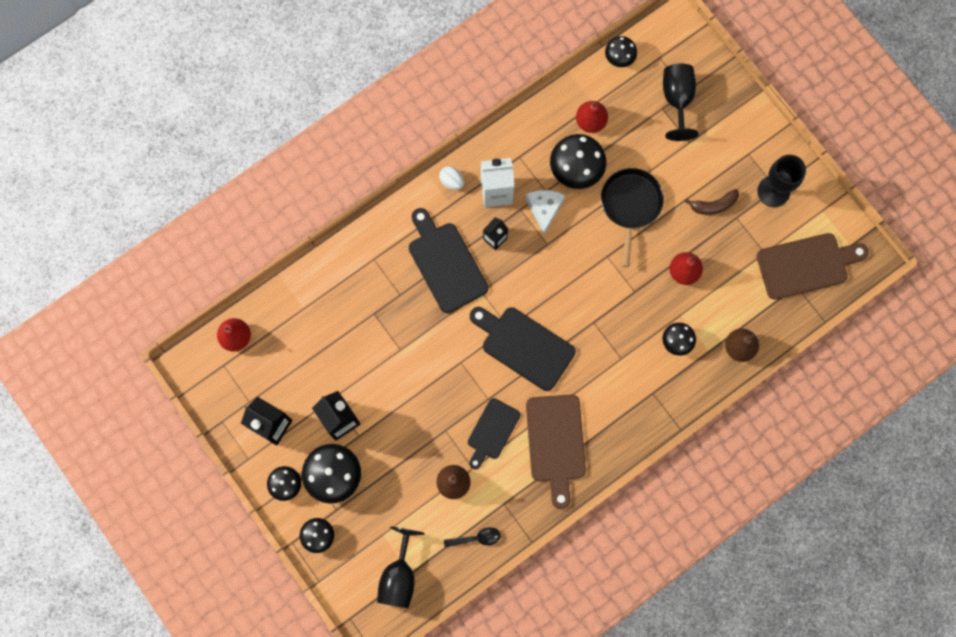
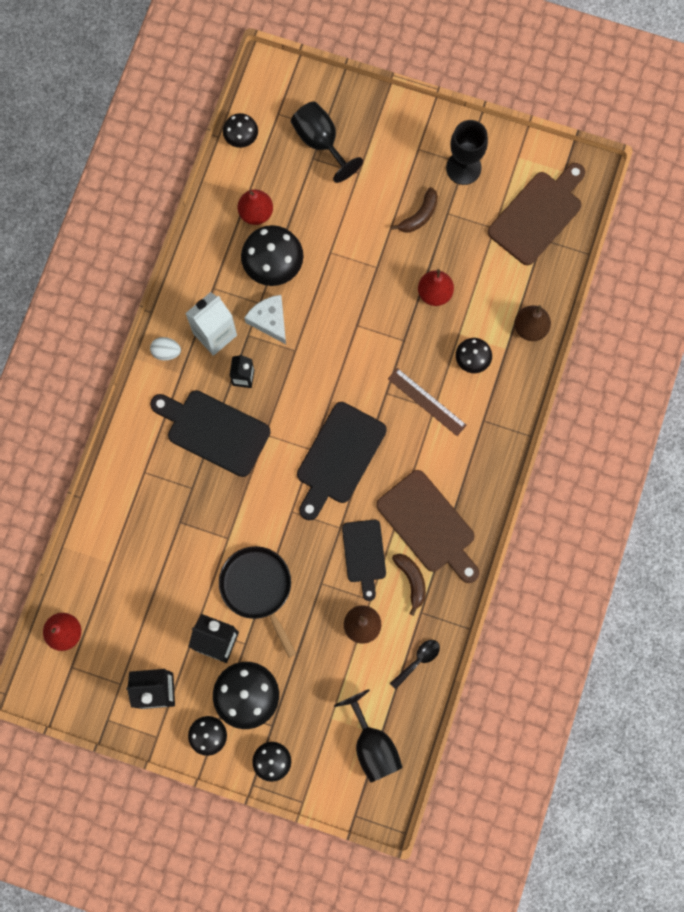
camera: 35 degrees left, 0 degrees up
(513, 475) = (411, 580): none -> brown banana
(524, 346) = (339, 457): black cutting board -> black cutting board turned 60 degrees counterclockwise
(619, 350) = (427, 402): none -> brown ruler
(630, 205) = (345, 264): black pan -> black pan (257, 588)

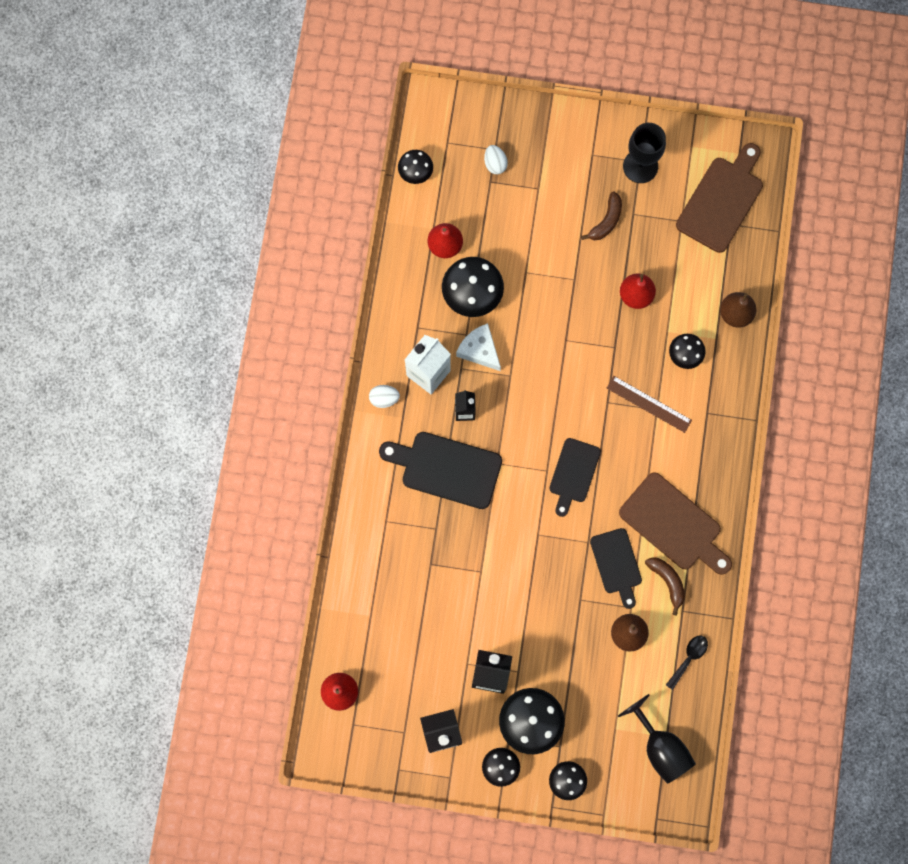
camera: 10 degrees left, 0 degrees up
(257, 588) = (519, 615): black pan -> none
(321, 142) = (495, 164): black goblet -> white egg
(339, 457) = (573, 473): black cutting board -> black cutting board, size x0.65

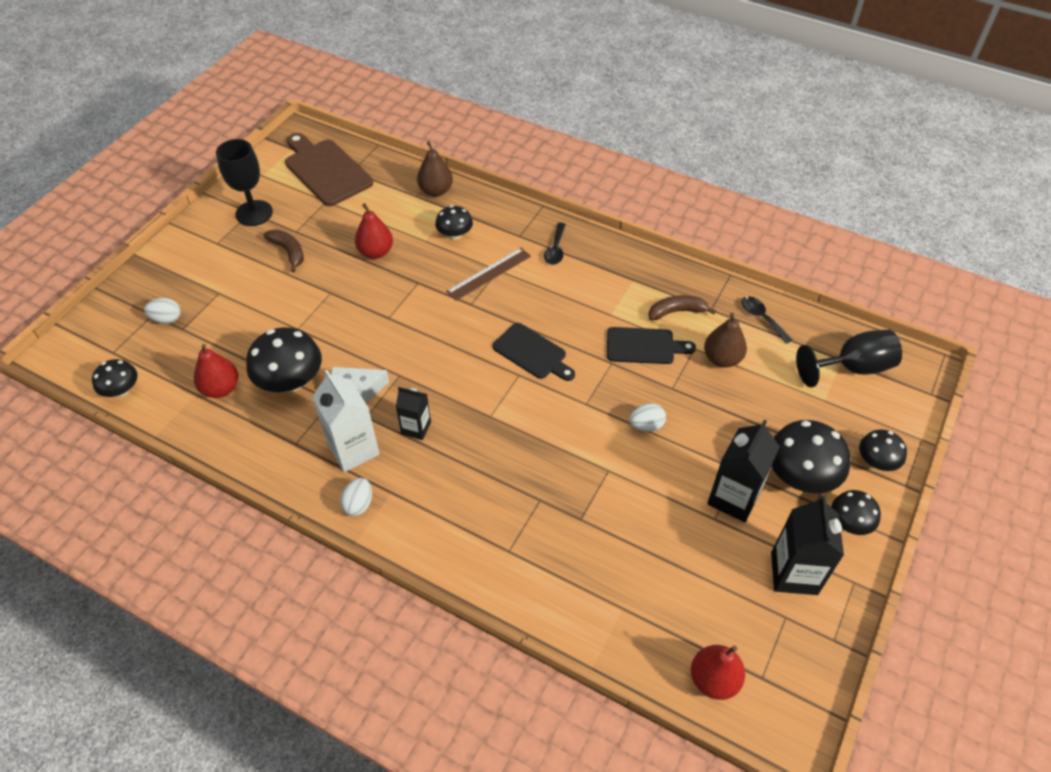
camera: 70 degrees left, 25 degrees down
(446, 469) = (473, 466): black cutting board -> none
(534, 589) = (646, 426): none -> white egg
(674, 524) = (619, 290): brown cutting board -> none
(702, 451) = (555, 249): none -> black spoon

